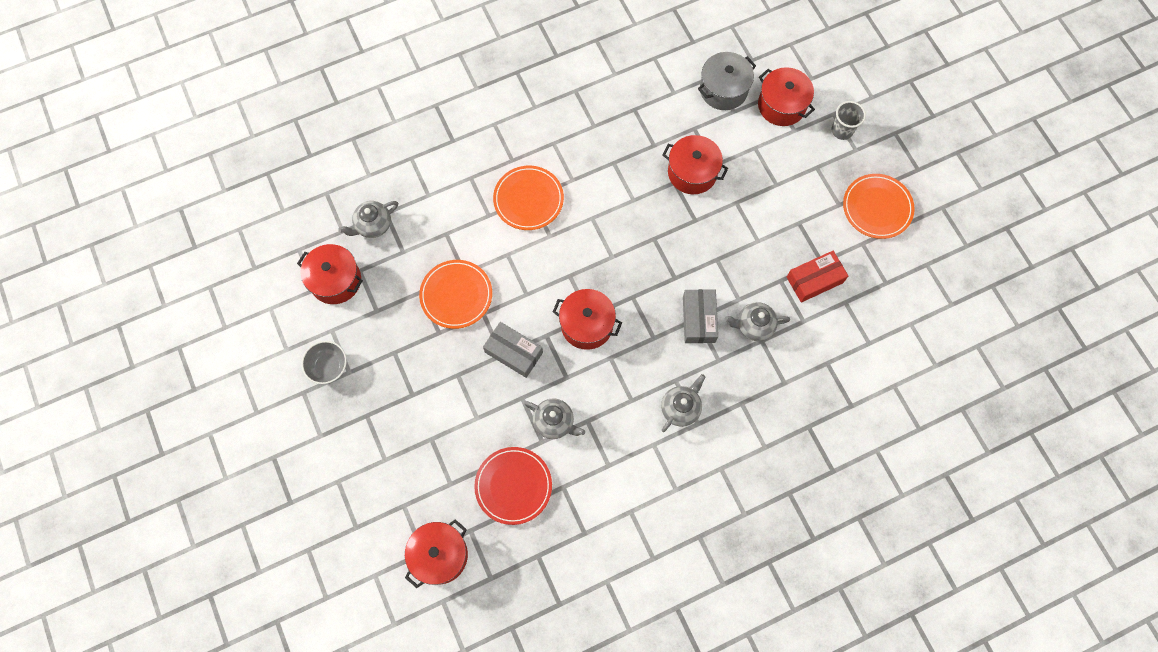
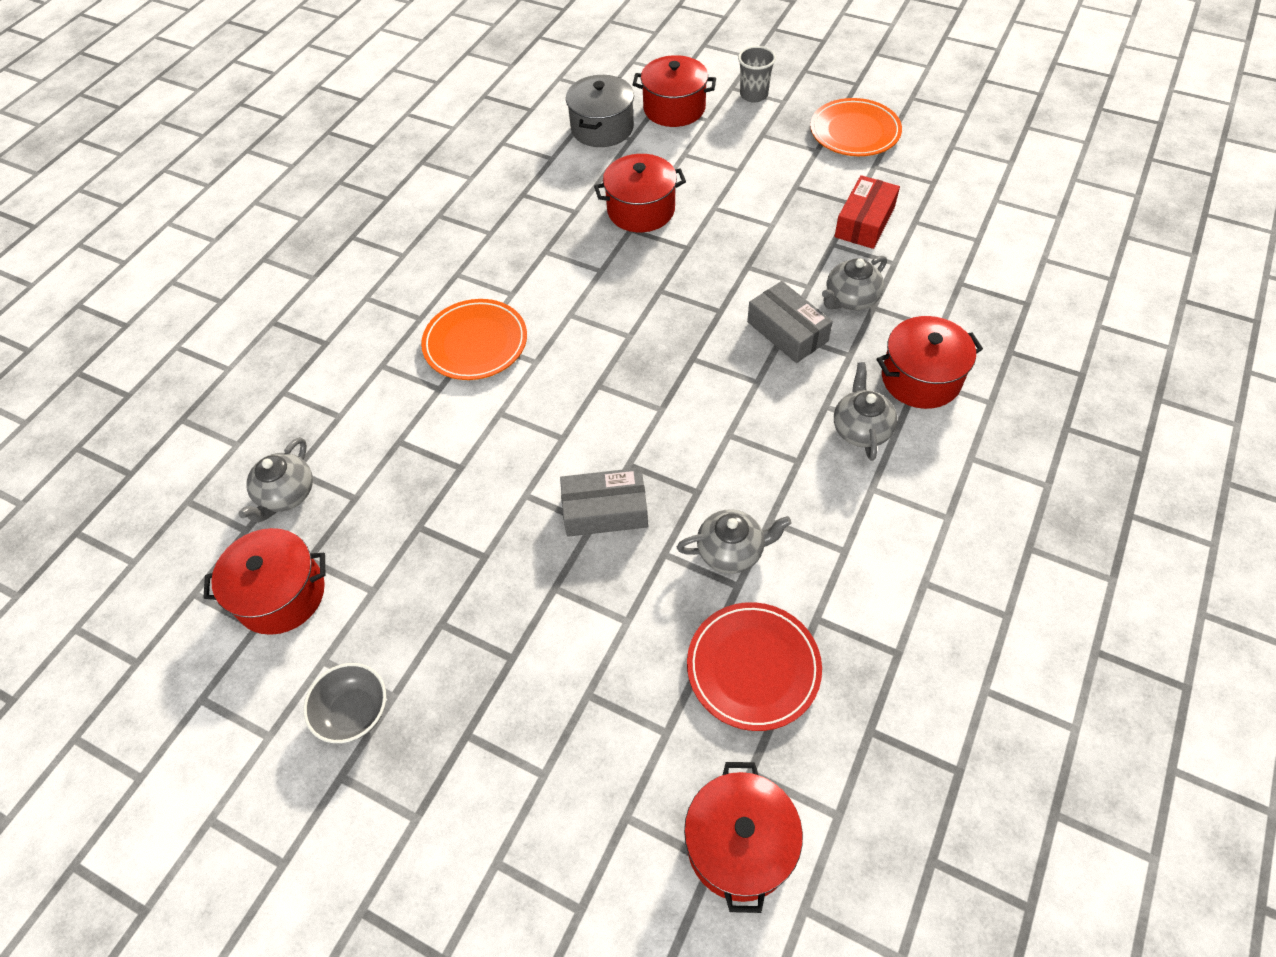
camera: 35 degrees left, 15 degrees down
(456, 295) = (471, 498): orange plate -> none
(587, 325) = (667, 420): red pot -> red pot (920, 378)

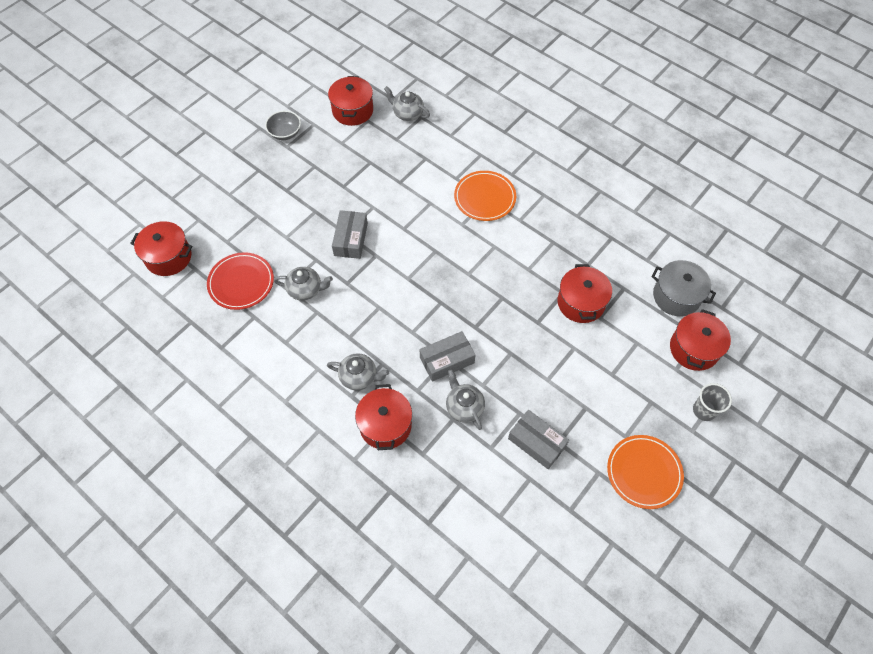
camera: 100 degrees right, 5 degrees up
(731, 551) = (305, 289): grey teapot -> grey teapot turned 90 degrees counterclockwise
(864, 222) = (536, 442): red box -> grey box

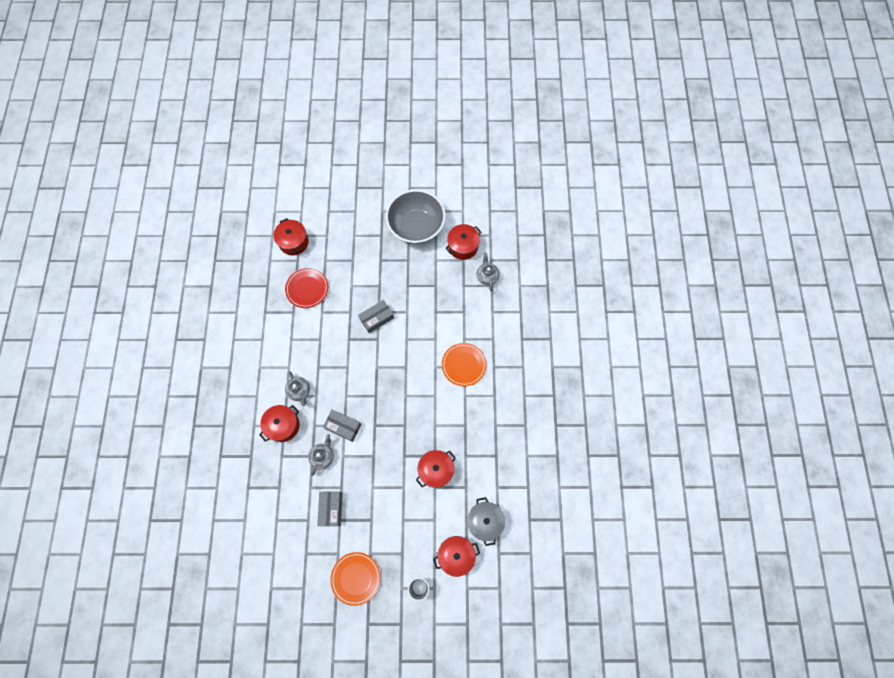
camera: 50 degrees right, 10 degrees up
(285, 133) = (416, 226): grey bowl -> grey bowl, size x2.34
(305, 289) = (328, 322): grey teapot -> none

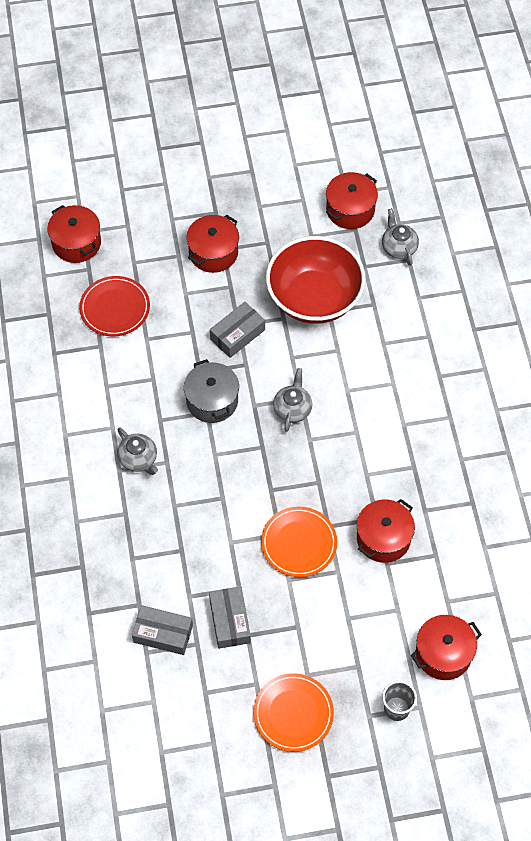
camera: 10 degrees left, 10 degrees down
(283, 425) = (124, 513): red pot -> red pot (213, 253)
(323, 456) = (199, 548): grey teapot -> grey teapot (292, 409)
(343, 426) = (221, 499): grey box -> grey box (163, 634)
(416, 226) = (269, 192): grey bowl -> none
(428, 302) = (314, 298): none -> red bowl
(464, 365) = (391, 380): orange plate -> orange plate (299, 543)
(484, 521) = (476, 598): grey pot -> grey pot (212, 401)

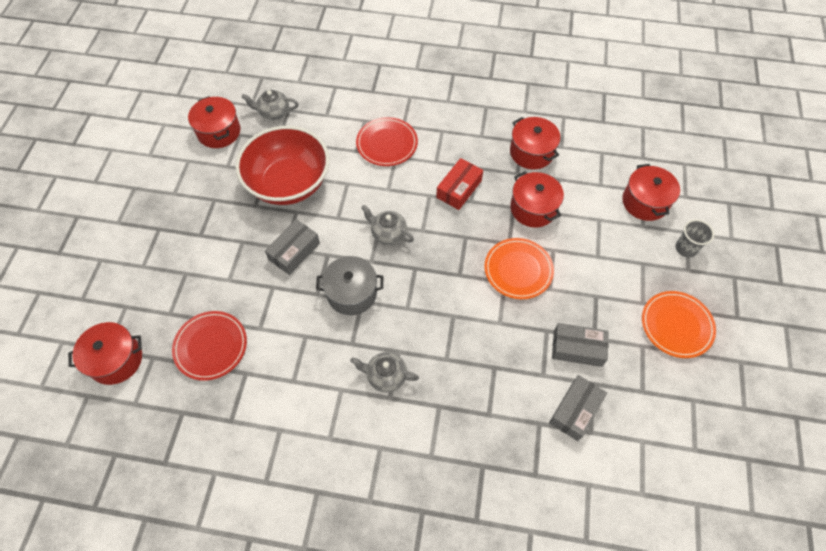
camera: 70 degrees left, 0 degrees up
(138, 459) = (385, 376): grey teapot -> grey teapot turned 150 degrees counterclockwise
(213, 253) = (199, 244): red pot -> red pot (531, 152)
(237, 334) = (294, 251): grey box -> grey box turned 60 degrees clockwise
(377, 458) = (459, 189): none -> red box
(406, 369) = (387, 144): none -> red plate

